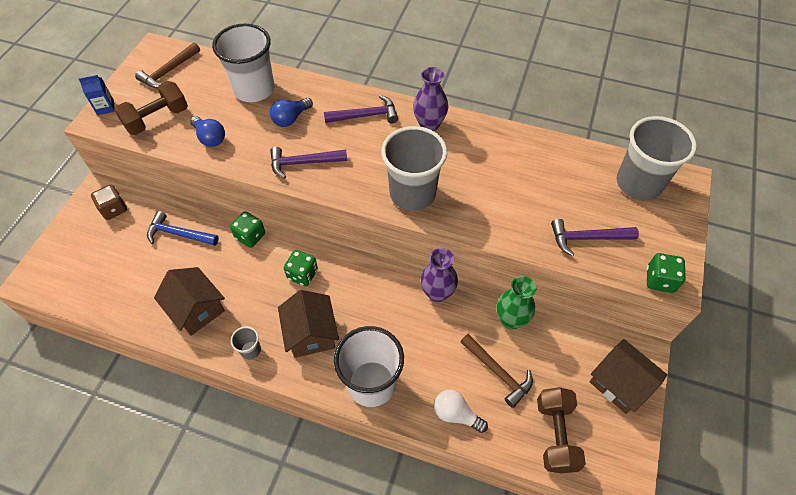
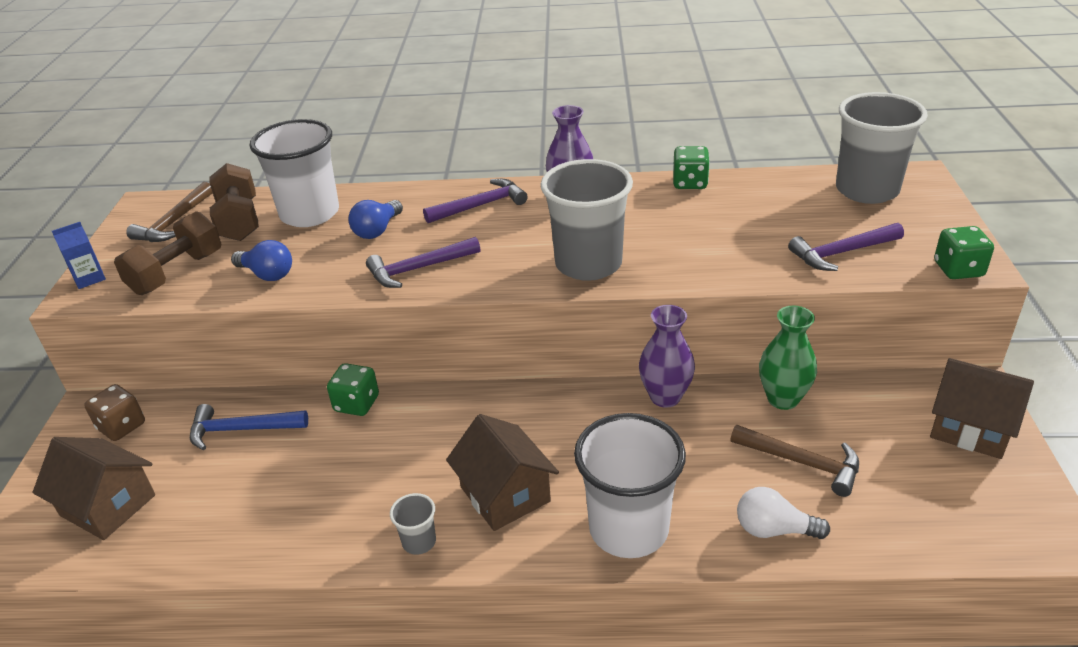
camera: 15 degrees left, 20 degrees down
(196, 309) = (308, 514): brown house -> brown house (108, 505)
(302, 274) = (457, 427): green dice -> green dice (690, 183)
(555, 435) = (926, 512): brown dumbbell -> brown dumbbell (239, 221)

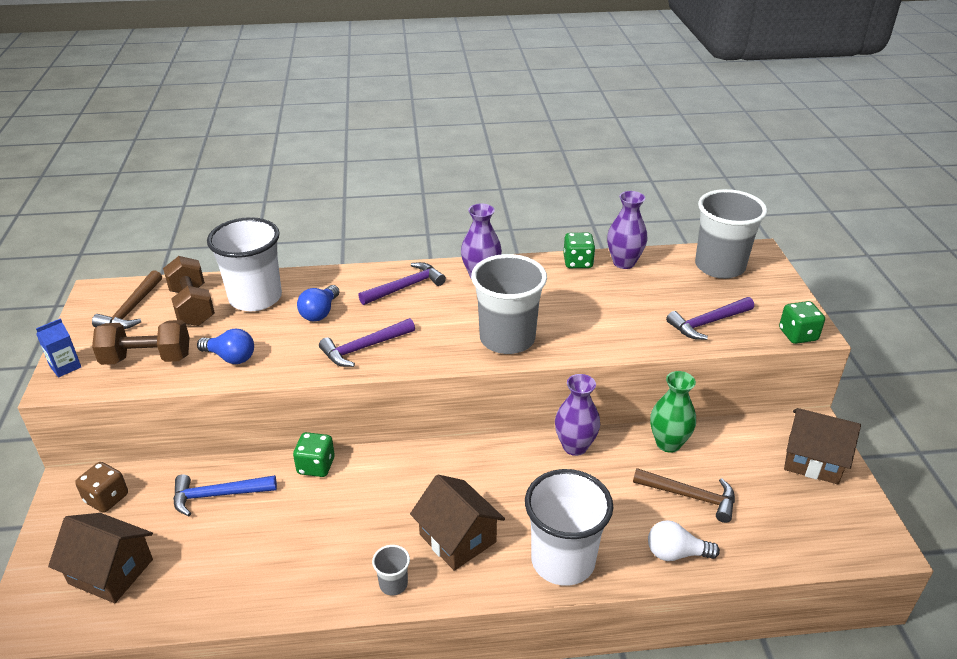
camera: 10 degrees left, 0 degrees up
(177, 273) = (147, 359): brown dumbbell -> brown dumbbell turned 60 degrees clockwise
(746, 184) = (624, 263): none -> purple vase

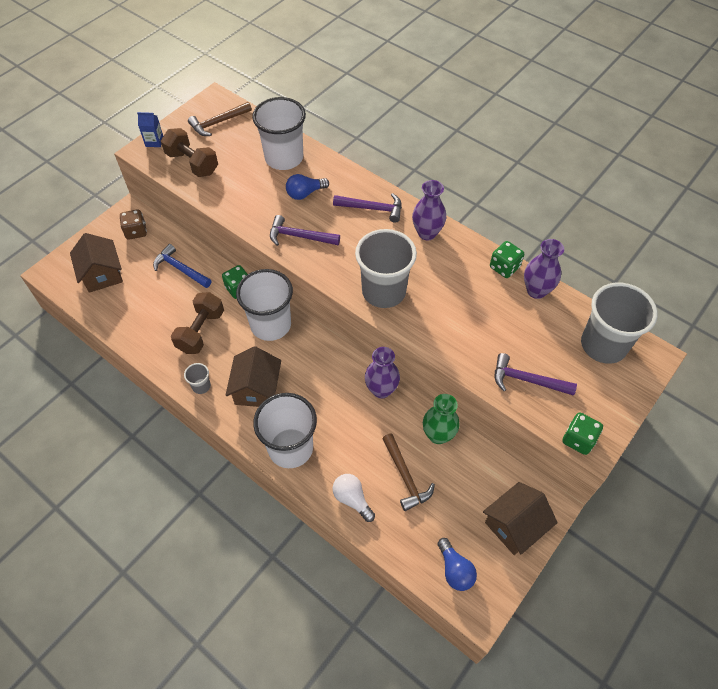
camera: 45 degrees right, 20 degrees up
(192, 306) = (247, 141): brown dumbbell -> brown dumbbell (201, 331)
(230, 357) = (229, 192): blue light bulb -> blue light bulb (455, 570)
(395, 472) = (271, 325): none -> white cup
(813, 460) = (514, 525): brown house -> brown house turned 75 degrees clockwise

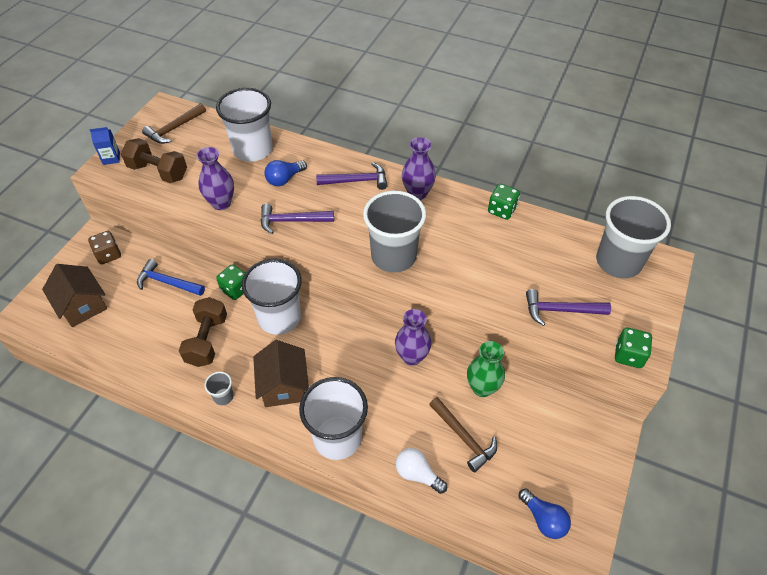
camera: 15 degrees left, 5 degrees down
(514, 525) = (585, 458): brown house -> none
(536, 290) = (539, 225): purple vase -> purple vase (221, 203)

